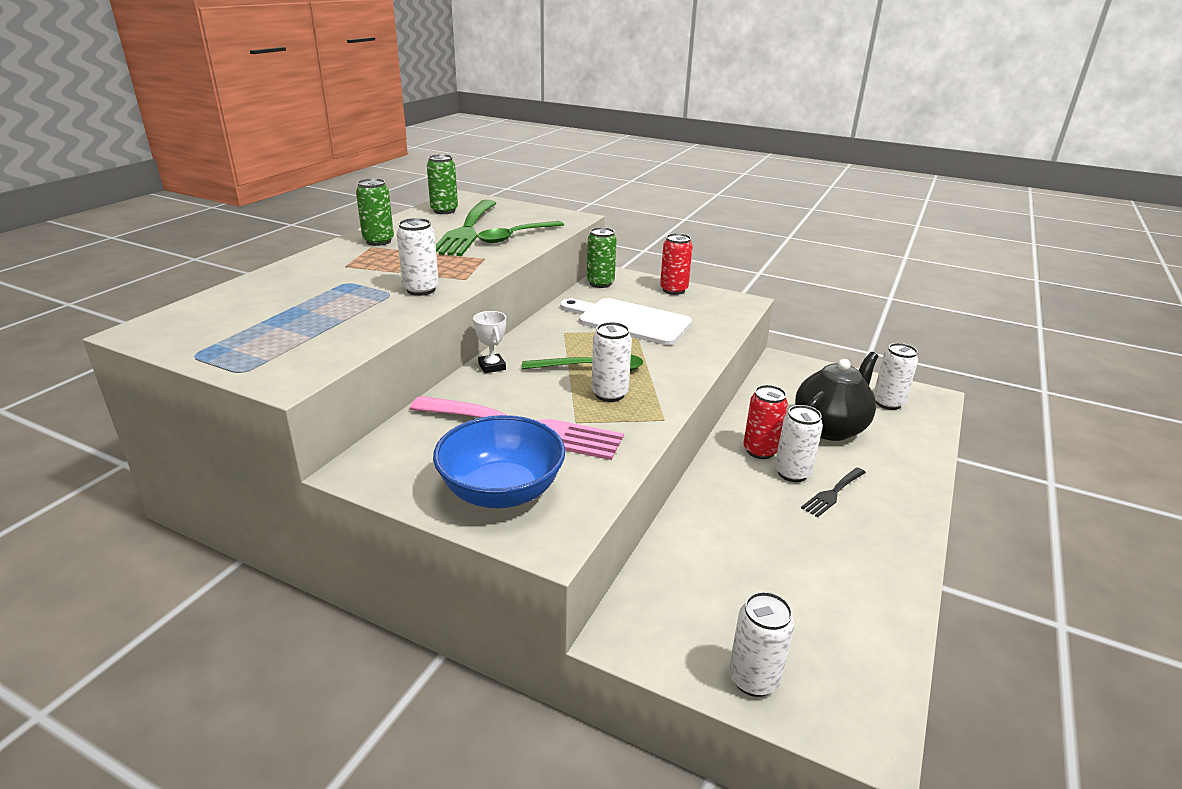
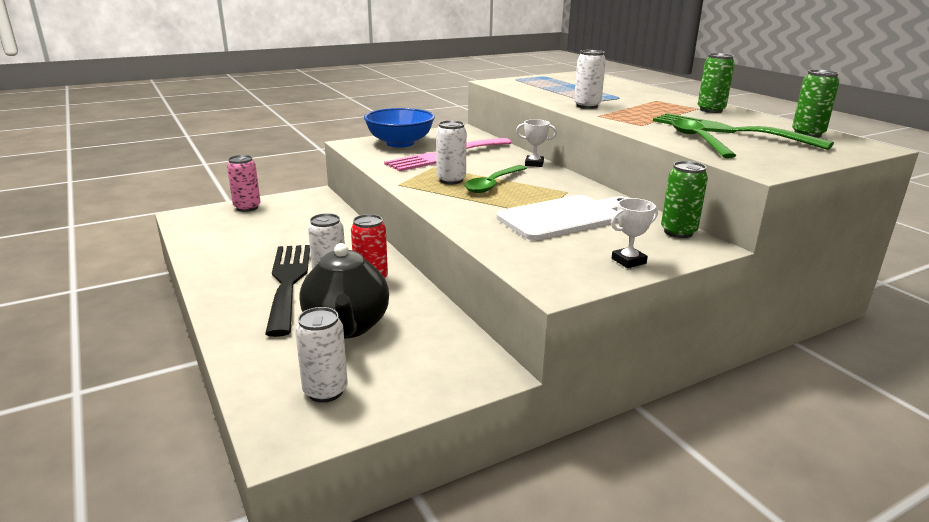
camera: 125 degrees right, 5 degrees down
(673, 290) = (628, 261): red can -> white trophy
(753, 679) = (247, 207): white can -> pink can
(833, 493) = (288, 282): black fork -> black fork, size x2.10

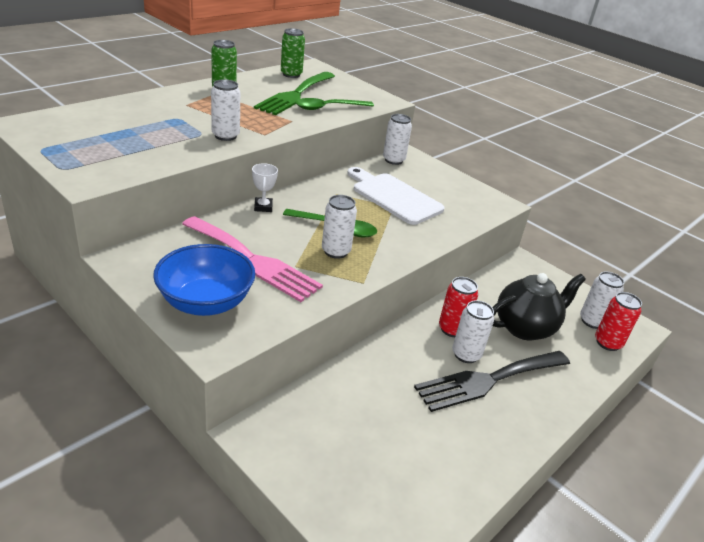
camera: 110 degrees left, 10 degrees up
(247, 207) = (326, 495): pink can -> none
(276, 388) = (607, 343): none -> red can
(628, 261) = (450, 179): white trophy -> none
(678, 232) = (393, 160): green can -> white can

